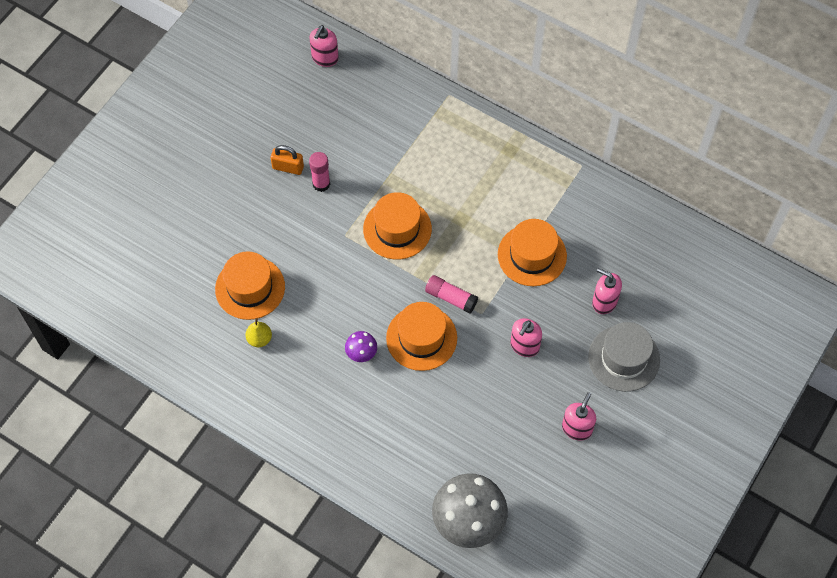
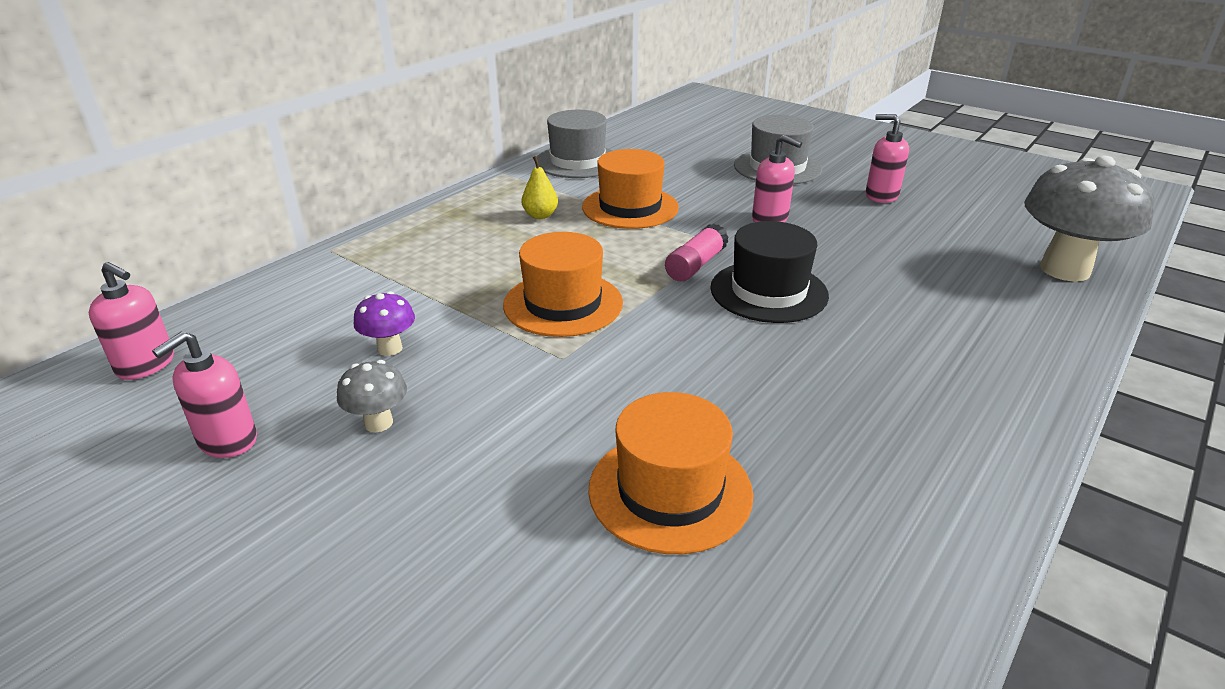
camera: 85 degrees left, 30 degrees down
(259, 339) = (799, 478): yellow pear -> yellow pear (540, 215)
(288, 167) = (378, 423): orange padlock -> grey mushroom
(321, 184) = (439, 380): pink glue stick -> none
(361, 354) = (809, 349): purple mushroom -> purple mushroom (390, 348)
(421, 338) = (768, 291): orange hat -> black hat
(604, 302) = (701, 172): pink soap dispenser -> pink soap dispenser (227, 441)
(613, 213) = (577, 161): none -> grey hat

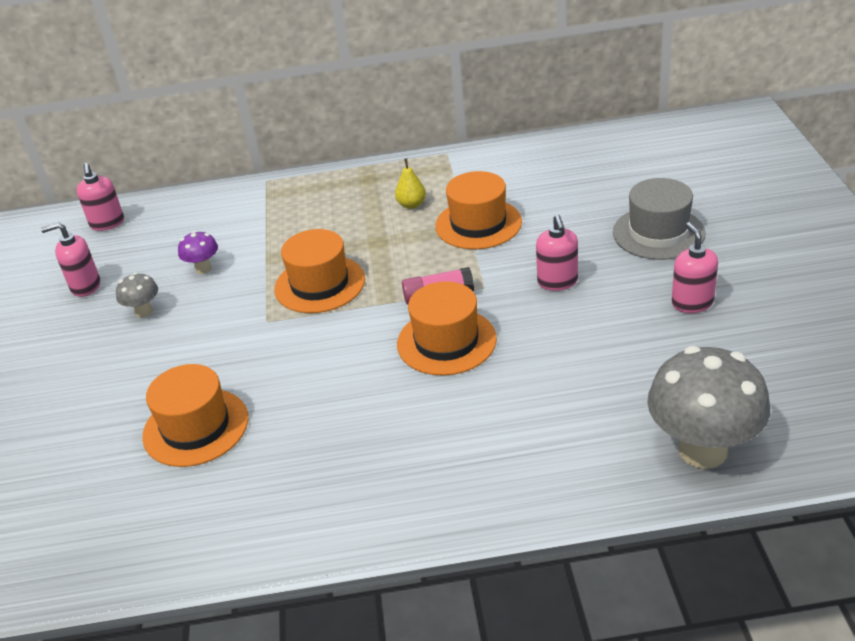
camera: 50 degrees right, 5 degrees up
(577, 161) = (513, 161): grey hat -> none
(768, 291) = (446, 341): black hat -> orange hat

